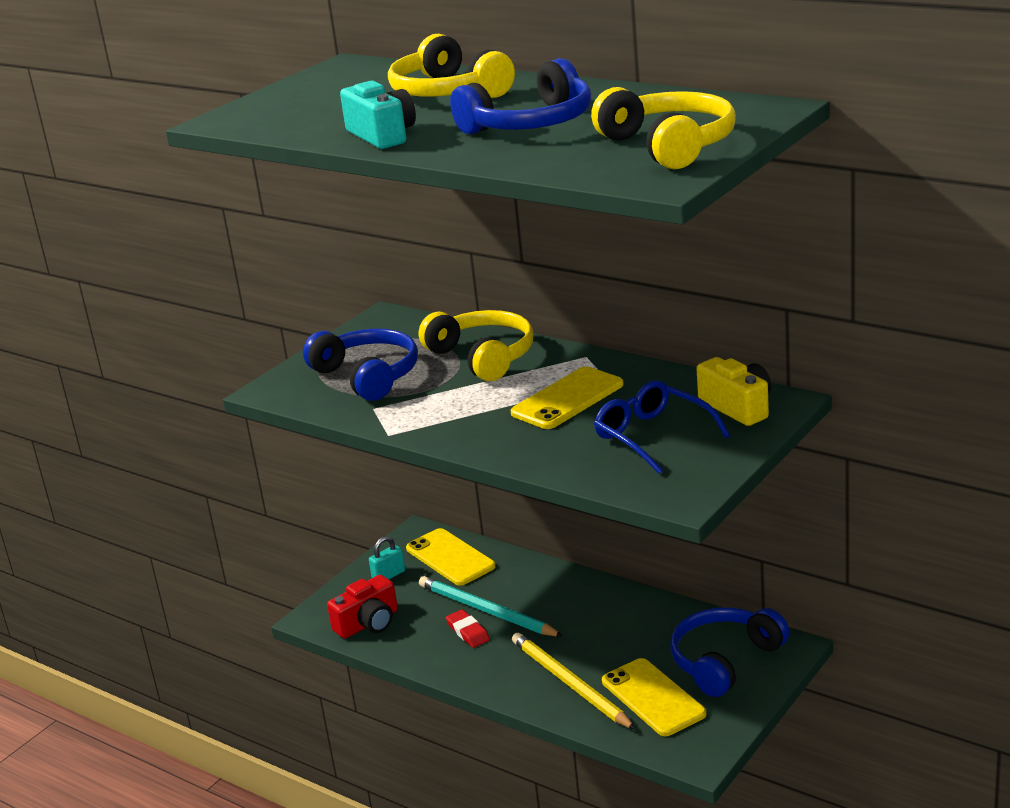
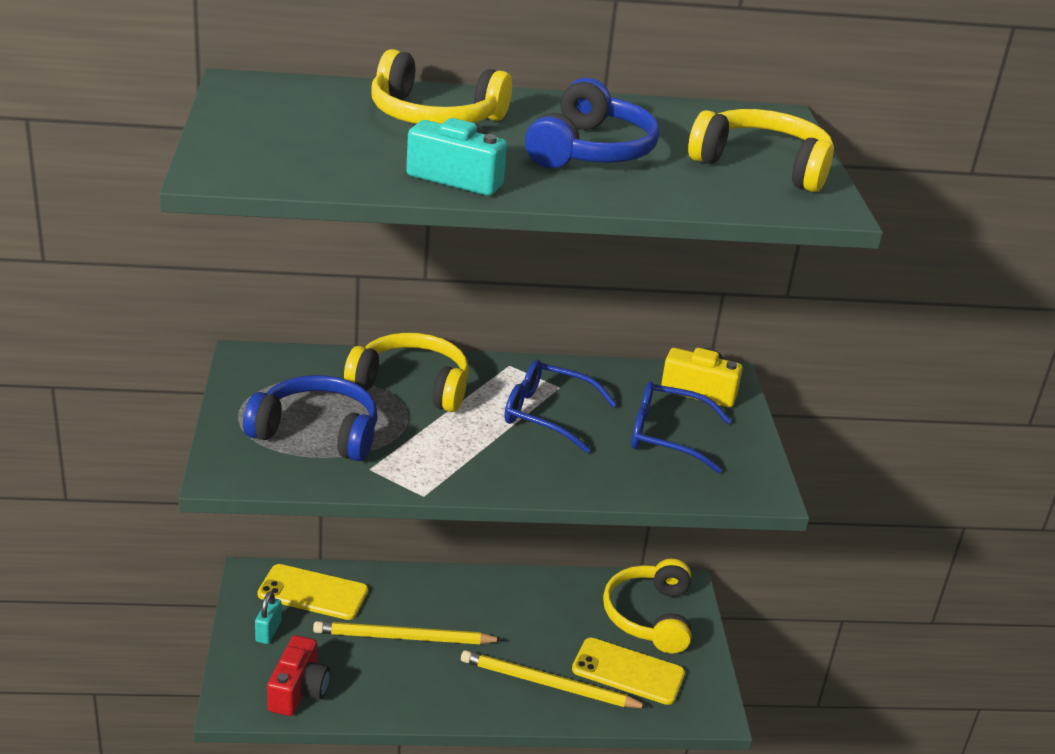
camera: 45 degrees left, 5 degrees up
(468, 632) = (407, 665): red eraser -> none
(486, 611) = (403, 637): turquoise pencil -> yellow pencil
(567, 399) = (548, 414): yellow phone -> blue glasses
(724, 660) = (649, 616): blue headphones -> yellow headphones

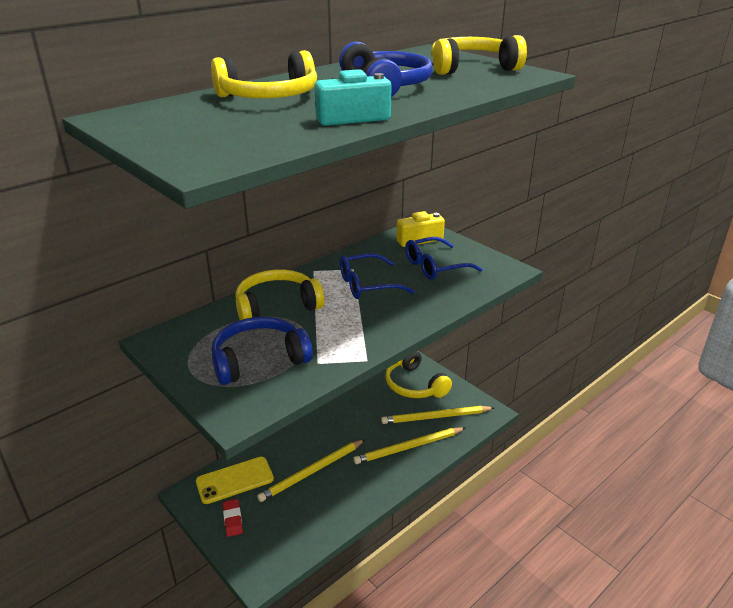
camera: 35 degrees left, 0 degrees up
(268, 631) = (233, 519): turquoise padlock -> red eraser
(298, 690) = (287, 541): red camera -> none
(628, 672) = (435, 417): yellow phone -> yellow pencil

